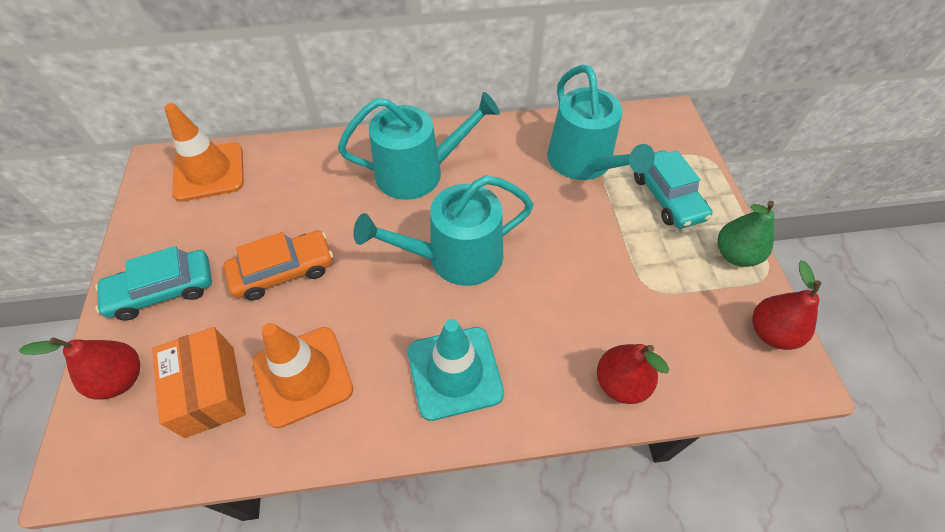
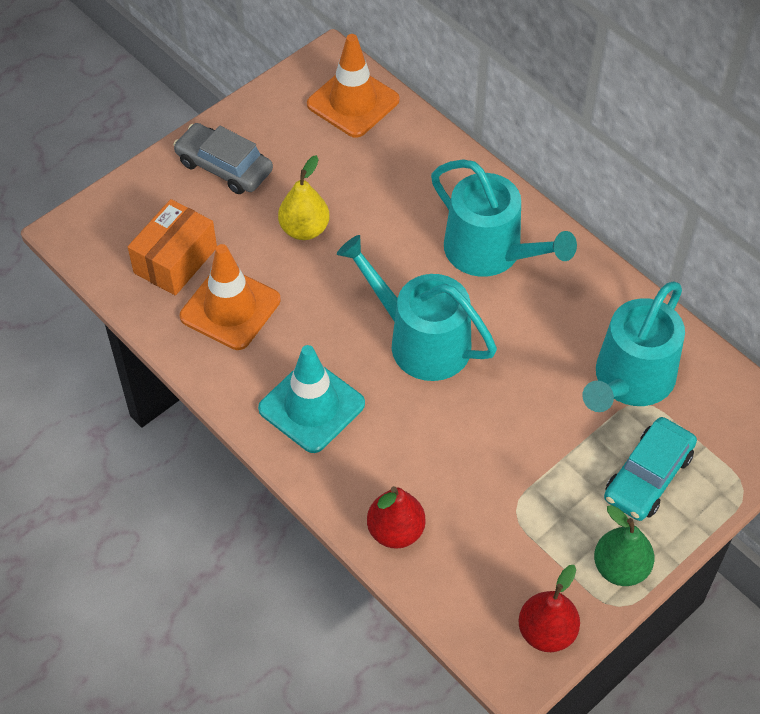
camera: 55 degrees right, 0 degrees up
(121, 379) = (142, 201): red pear -> none
(163, 290) = (224, 166): turquoise car -> grey car
(283, 271) = (304, 229): orange car -> yellow pear

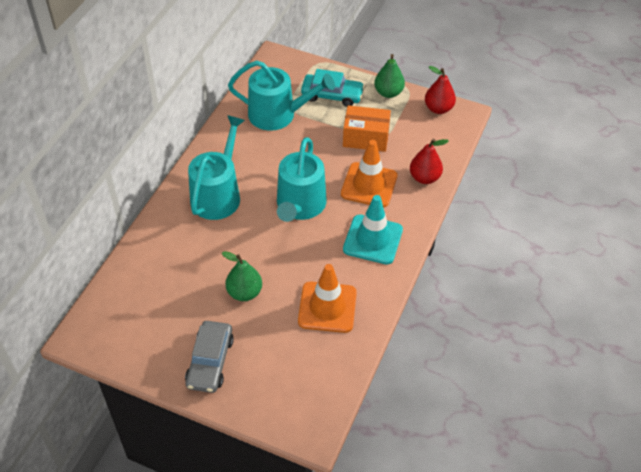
camera: 115 degrees left, 5 degrees down
(175, 260) = (305, 355): orange box -> orange box (366, 138)
(304, 229) = (244, 292): yellow pear -> green pear
(353, 102) = (117, 308): orange traffic cone -> orange traffic cone (369, 185)

